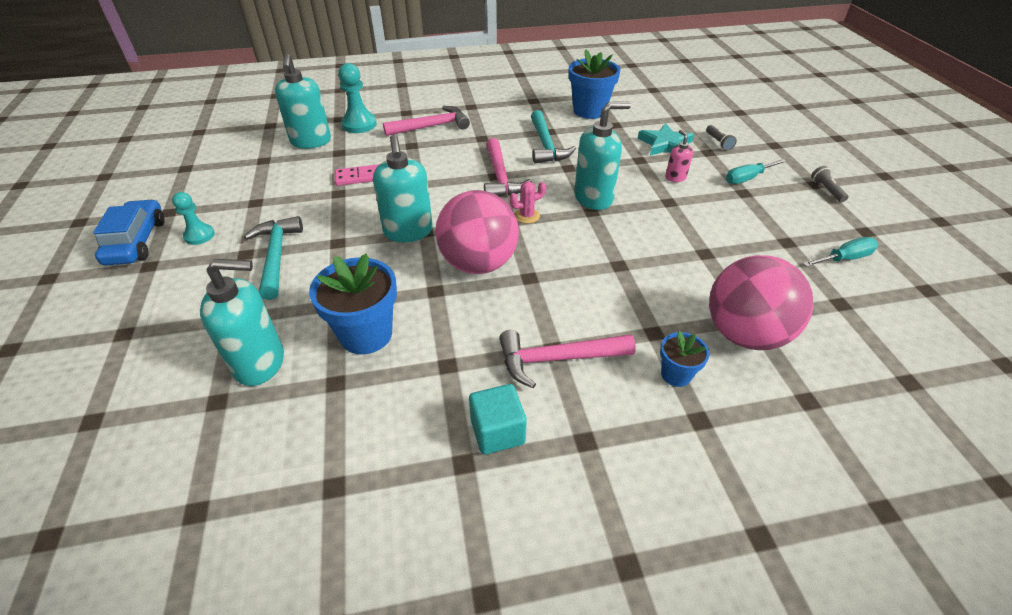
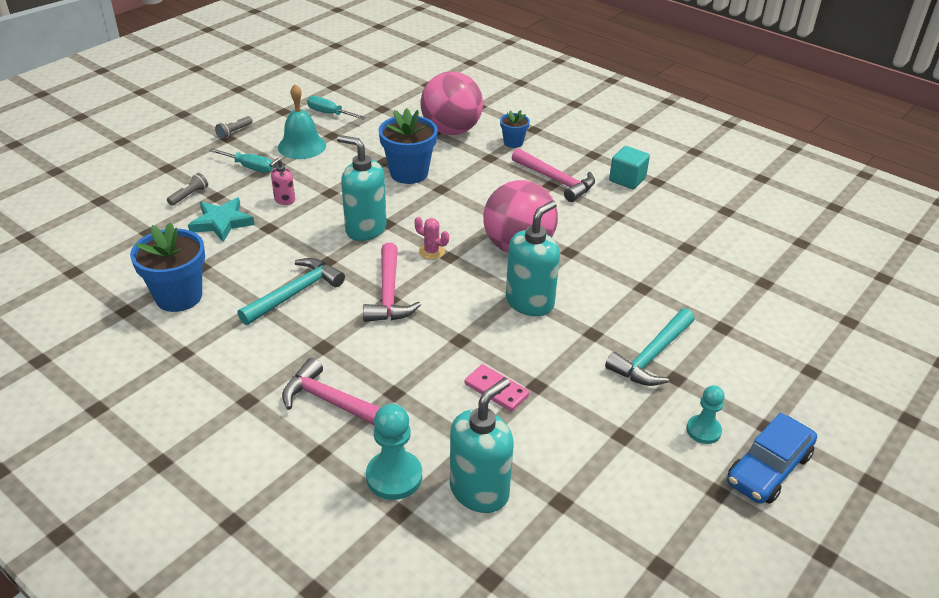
camera: 130 degrees left, 5 degrees down
(260, 363) = (723, 286): turquoise soap dispenser -> none
(366, 334) = (643, 258): blue flower pot -> blue flower pot (409, 173)
(500, 177) = (389, 294): pink hammer -> pink hammer turned 135 degrees clockwise
(772, 216) = (302, 146): none -> turquoise bell

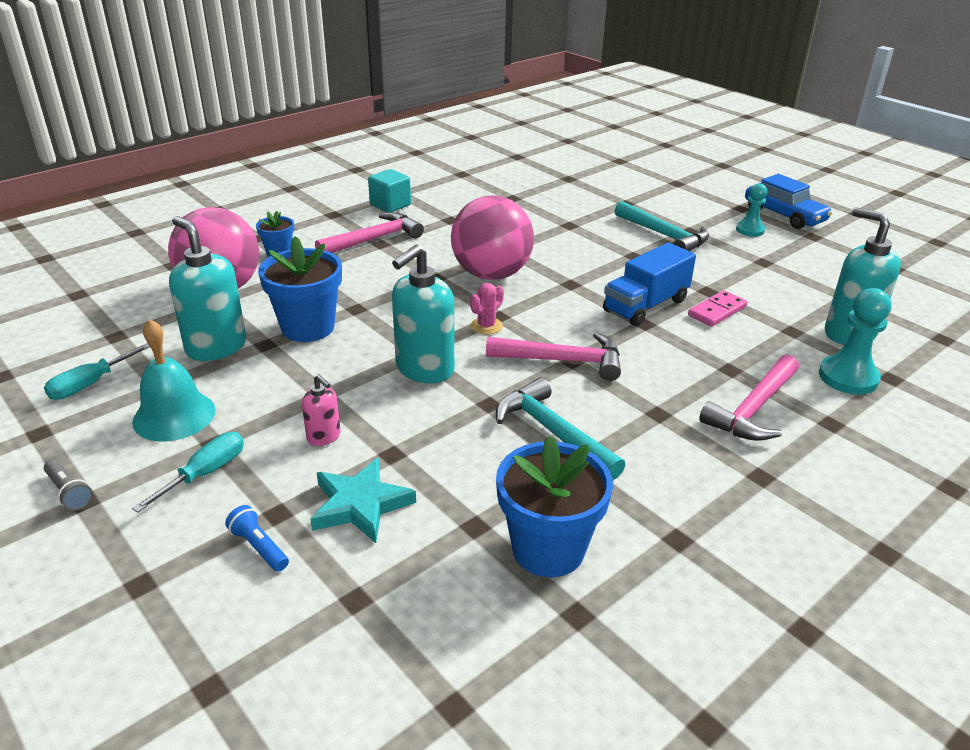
camera: 80 degrees left, 5 degrees down
(189, 195) = (259, 547): grey flashlight -> blue flashlight
(492, 341) = (645, 306): none -> blue truck
(530, 302) = (586, 279): turquoise soap dispenser -> turquoise soap dispenser (216, 347)

